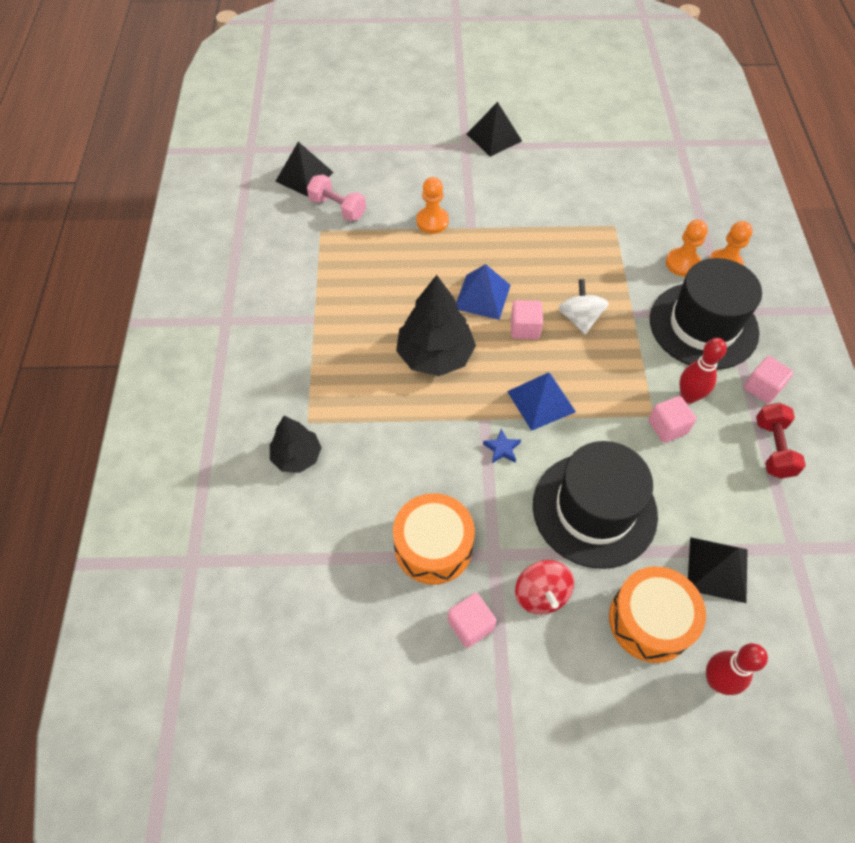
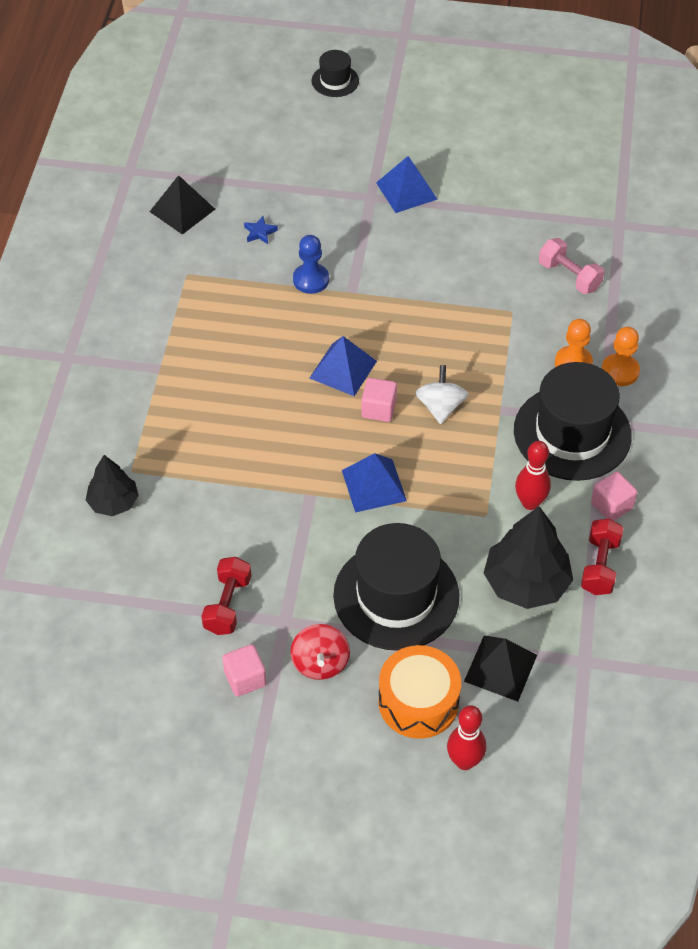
camera: 10 degrees right, 5 degrees down
(337, 208) = (211, 251): pink dumbbell -> pink dumbbell (569, 276)
(410, 58) = (335, 81): none -> black hat
(432, 221) = (311, 280): orange pawn -> blue pawn
(433, 546) = (227, 605): orange drum -> red dumbbell
(435, 356) = (276, 424): black tree -> black tree (526, 583)
(494, 137) = (406, 190): black pyramid -> blue pyramid
(502, 449) = (320, 525): blue star -> blue star (260, 232)
(667, 427) = (497, 529): pink cube -> none

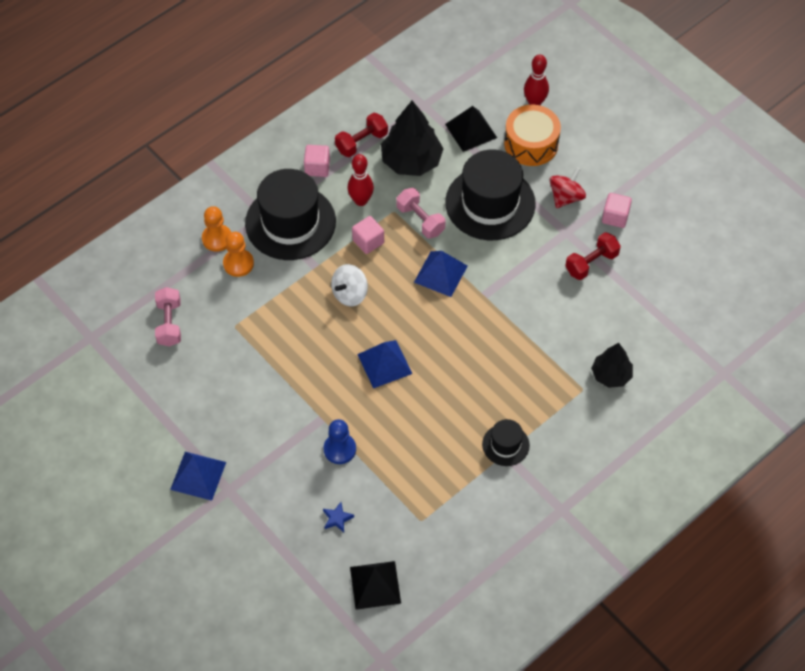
camera: 140 degrees left, 5 degrees up
(335, 81) = (138, 630): black hat -> black hat (505, 445)
(378, 409) = (389, 320): pink cube -> pink cube (368, 241)
(449, 525) = (420, 220): none -> pink dumbbell

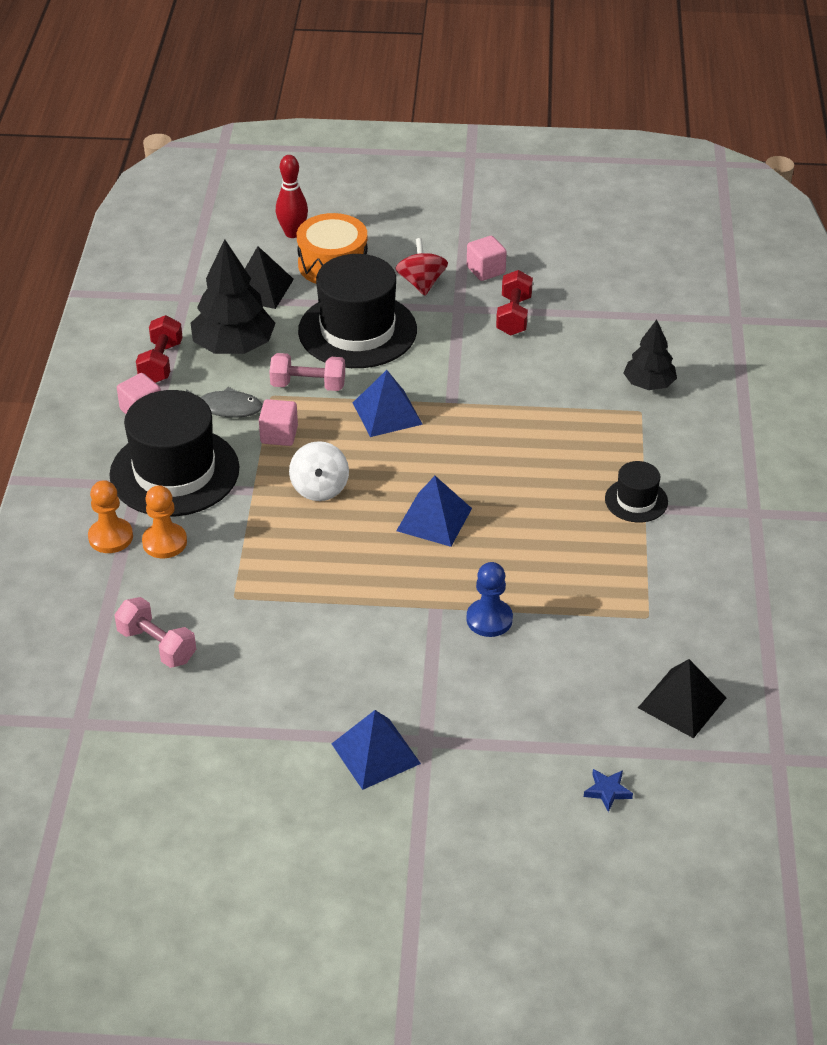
camera: 45 degrees left, 15 degrees down
(337, 518) = (568, 677): blue star -> blue star (607, 791)
(361, 201) = (225, 408): red bowling pin -> grey fish

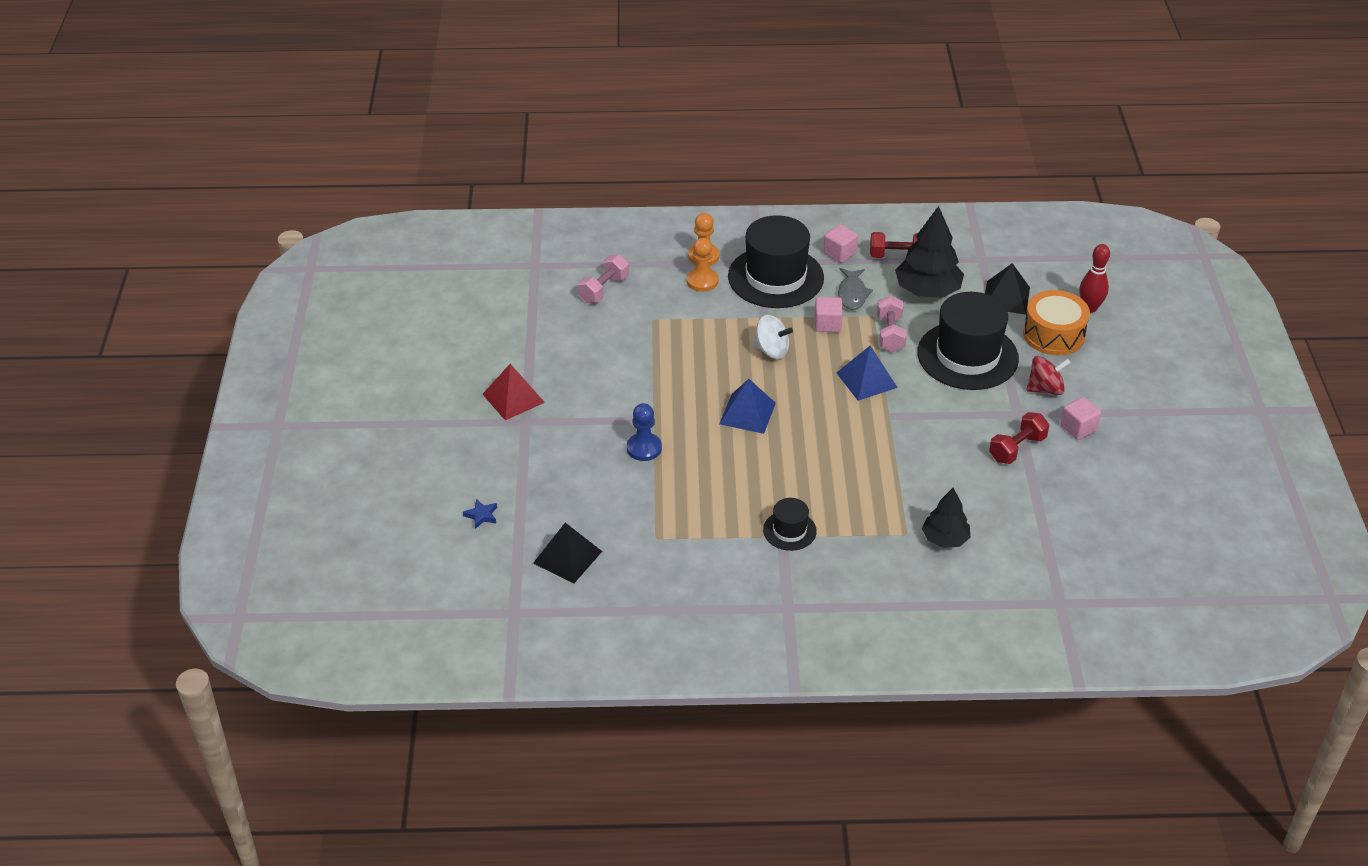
camera: 85 degrees right, 0 degrees up
(319, 488) = (771, 350): white spinning top -> white spinning top turned 150 degrees counterclockwise
(375, 753) = (513, 398): blue pyramid -> red pyramid
(513, 316) = (1017, 448): red dumbbell -> red dumbbell turned 45 degrees counterclockwise

